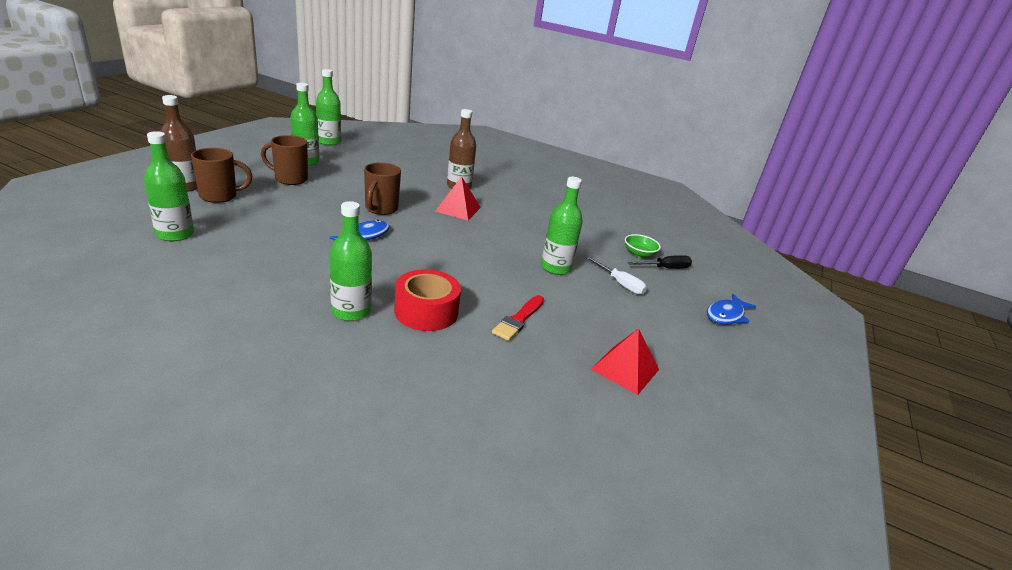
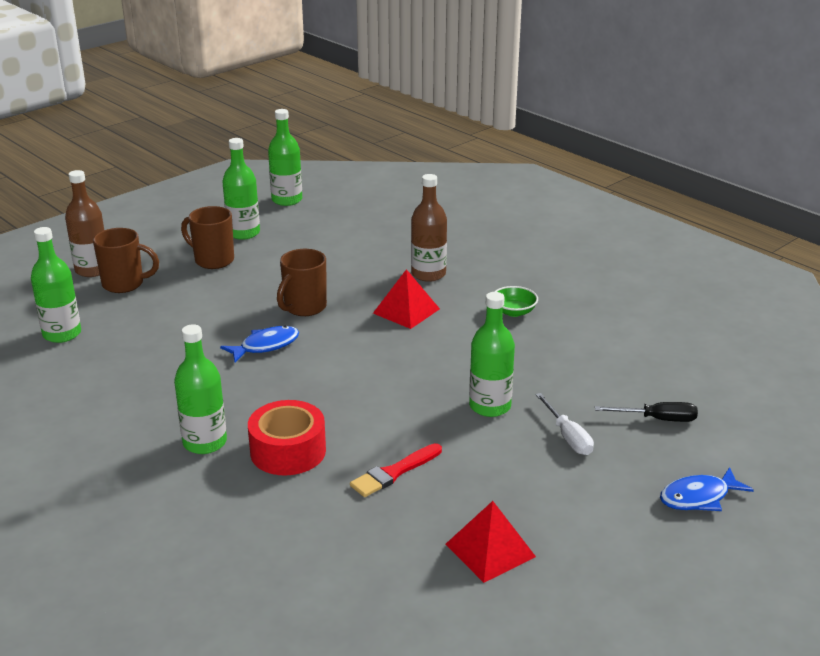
camera: 25 degrees right, 0 degrees up
(639, 254) = (632, 394): green bowl -> green bowl (514, 312)

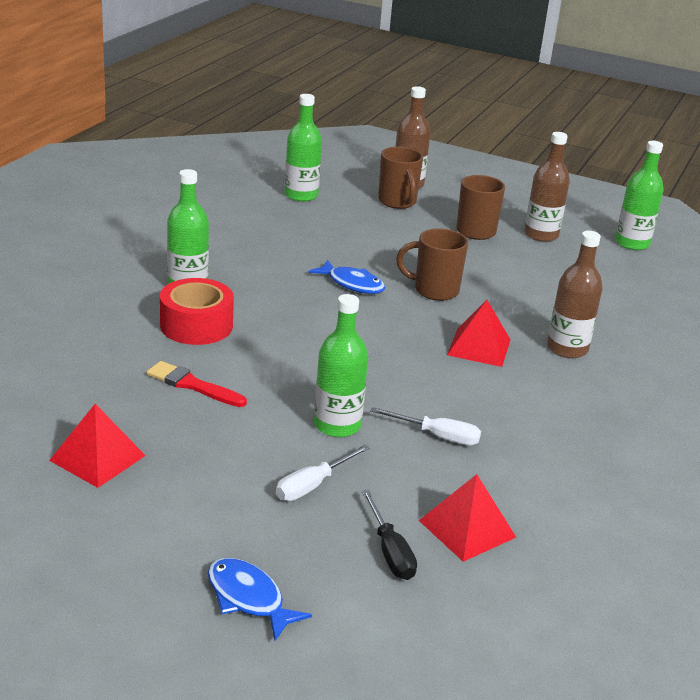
camera: 65 degrees right, 0 degrees up
(243, 233) = (541, 235): green bottle -> brown bottle
(514, 312) = (540, 416): green bowl -> none
(523, 362) = (437, 436): none -> white screwdriver
(639, 379) = (467, 528): none -> red pyramid

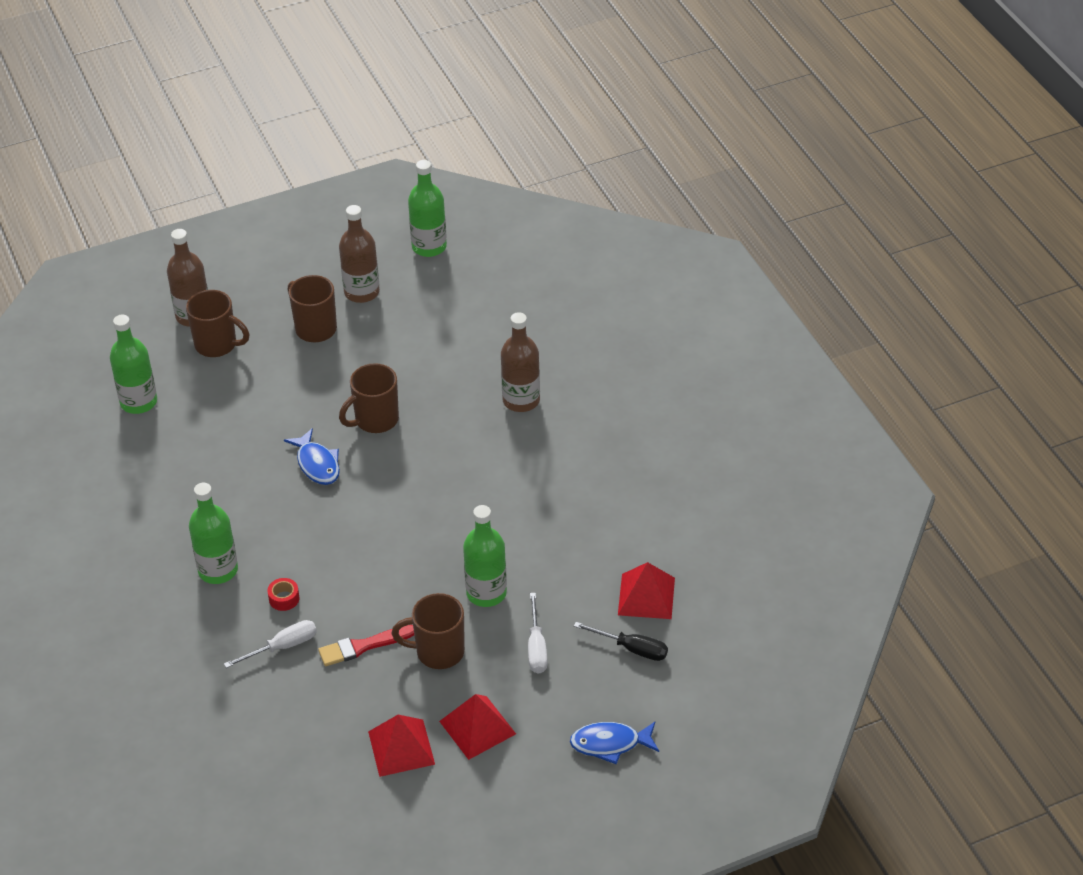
camera: 45 degrees left, 15 degrees up
(196, 325) = (284, 598): red tape -> red tape, size x0.44
(235, 428) = (438, 652): none -> brown mug
(352, 284) = (317, 464): blue fish -> blue fish turned 75 degrees clockwise
(437, 436) = (547, 546): white screwdriver -> white screwdriver (282, 647)
(479, 347) = (472, 449): red pyramid -> red pyramid (477, 727)

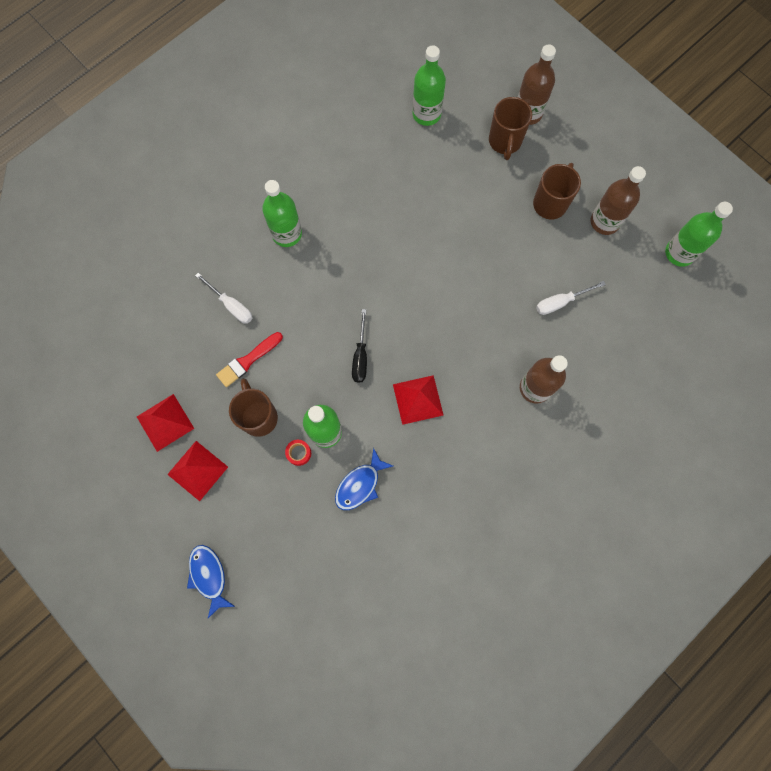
camera: 70 degrees right, 30 degrees up
(284, 598) = (275, 289): red tape -> red tape (299, 453)
(317, 464) = (411, 260): blue fish -> blue fish (360, 484)
(363, 646) = (248, 361): red brush -> red brush turned 90 degrees counterclockwise
(375, 420) = (471, 285): brown mug -> none
(536, 647) = (284, 488): white screwdriver -> white screwdriver (560, 302)
(632, 648) = (305, 563): black screwdriver -> black screwdriver (360, 356)
(646, 596) = (361, 558): red pyramid -> red pyramid (417, 399)

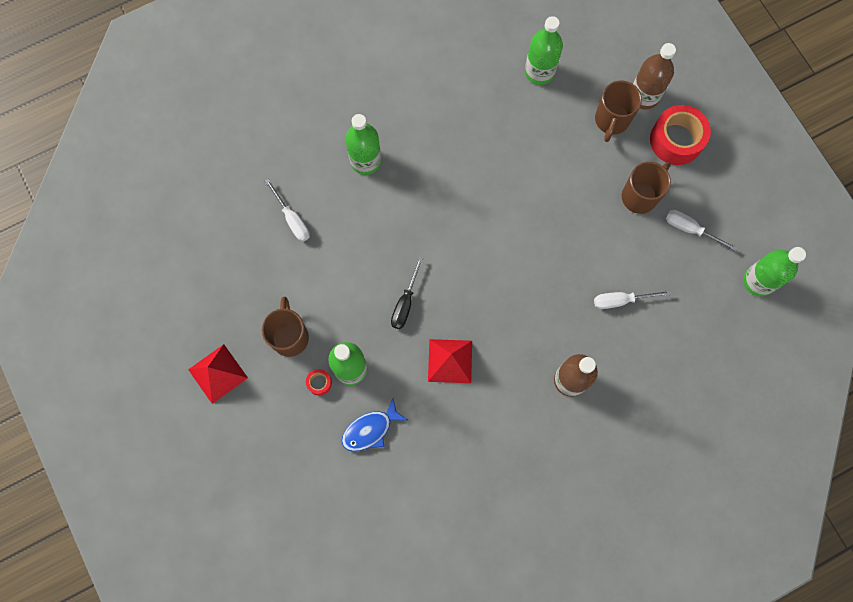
camera: 15 degrees right, 0 degrees up
(165, 422) = (199, 318): red pyramid -> none
(209, 576) = (202, 478): blue fish -> none
(248, 361) = (294, 278): red brush -> none
(568, 145) = (676, 140): none -> red tape
(604, 222) = (690, 229): brown bottle -> white screwdriver

